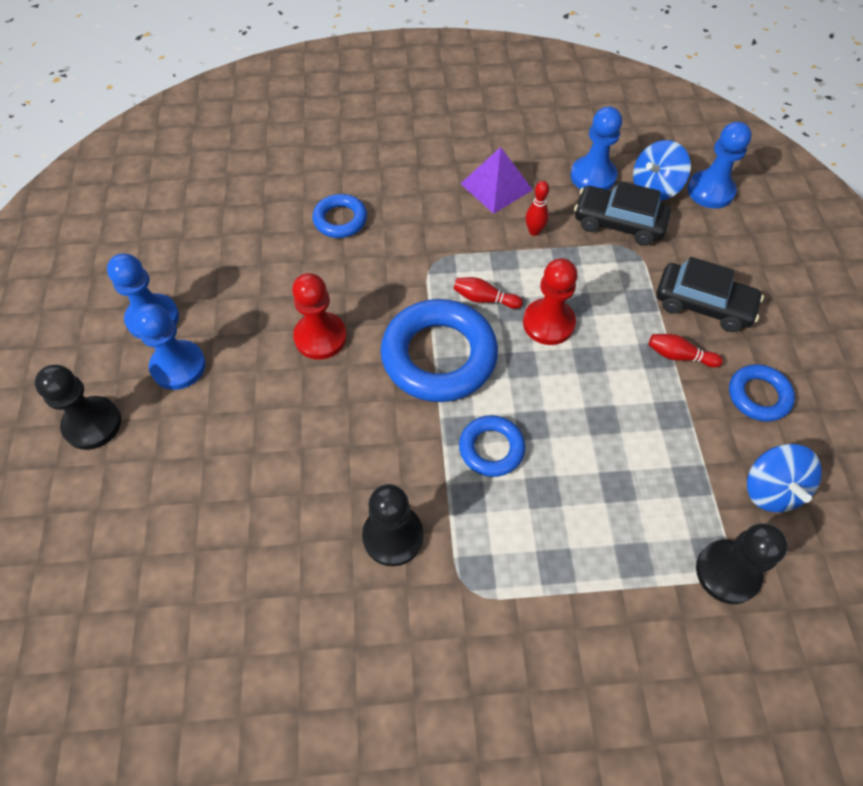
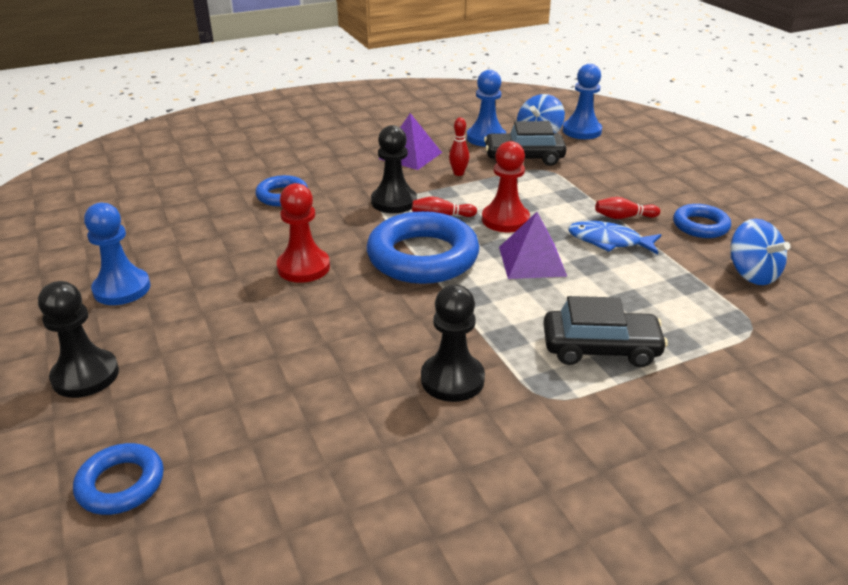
camera: 20 degrees left, 25 degrees down
(178, 366) = (165, 315): blue pawn -> none
(491, 448) = (507, 302): blue ring -> blue ring (121, 484)
(545, 396) = (532, 261): none -> purple pyramid
(642, 390) = (609, 241): none -> blue fish
(703, 305) = (621, 187): black car -> black car (600, 348)
(727, 572) = (758, 329): black pawn -> black pawn (394, 202)

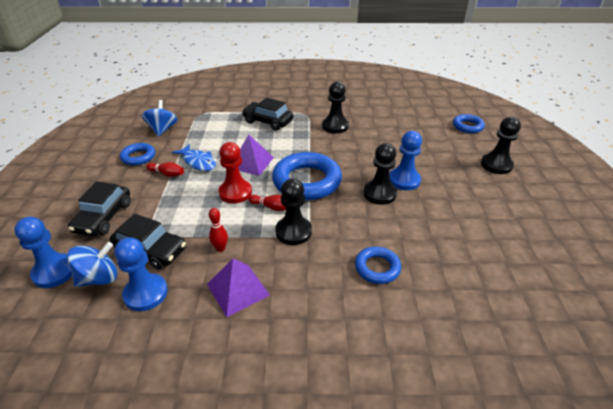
camera: 155 degrees left, 5 degrees up
(122, 289) = (494, 209): blue pawn -> blue pawn (404, 180)
(303, 267) = (379, 194): red pawn -> black pawn
(613, 166) = (104, 217): none -> black car

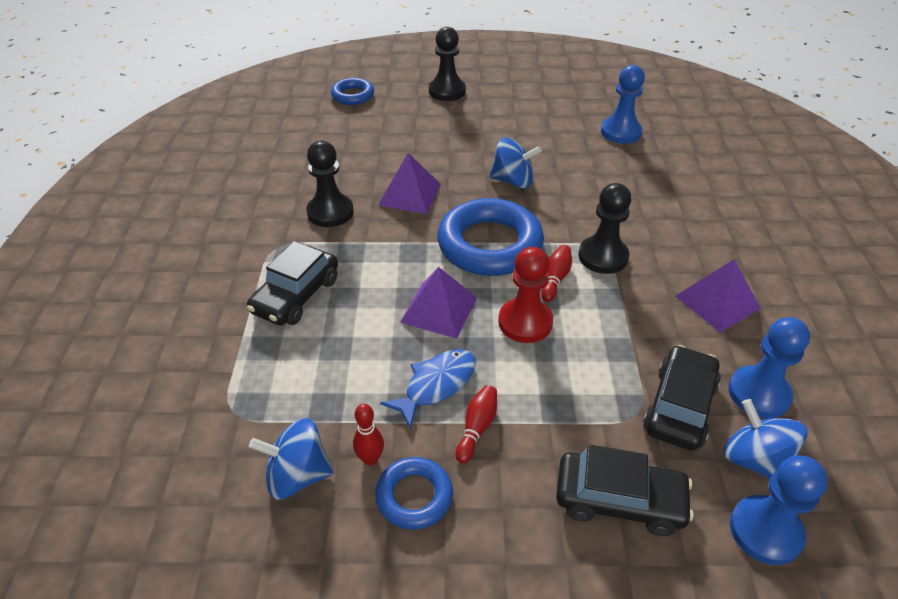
camera: 90 degrees left, 5 degrees up
(220, 248) = (652, 326): red bowling pin -> red bowling pin (370, 459)
(356, 151) = (410, 194): none -> purple pyramid
(377, 268) = (646, 193): blue ring -> none
(379, 194) = (513, 181): black pawn -> blue spinning top
(404, 180) = (482, 159): blue pawn -> blue pawn (620, 132)

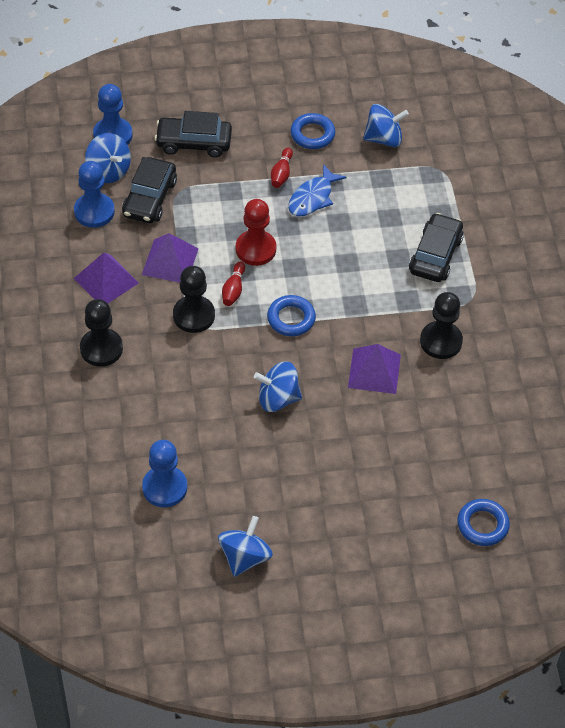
camera: 170 degrees right, 10 degrees up
(370, 459) = (343, 151): red bowling pin -> none
(439, 309) = (322, 254): purple pyramid -> purple pyramid (170, 261)
(447, 91) = (372, 546): black pawn -> black pawn (101, 348)
(489, 245) = (291, 318): blue ring -> blue ring, size x0.53
(550, 92) = (244, 557): none -> blue spinning top

